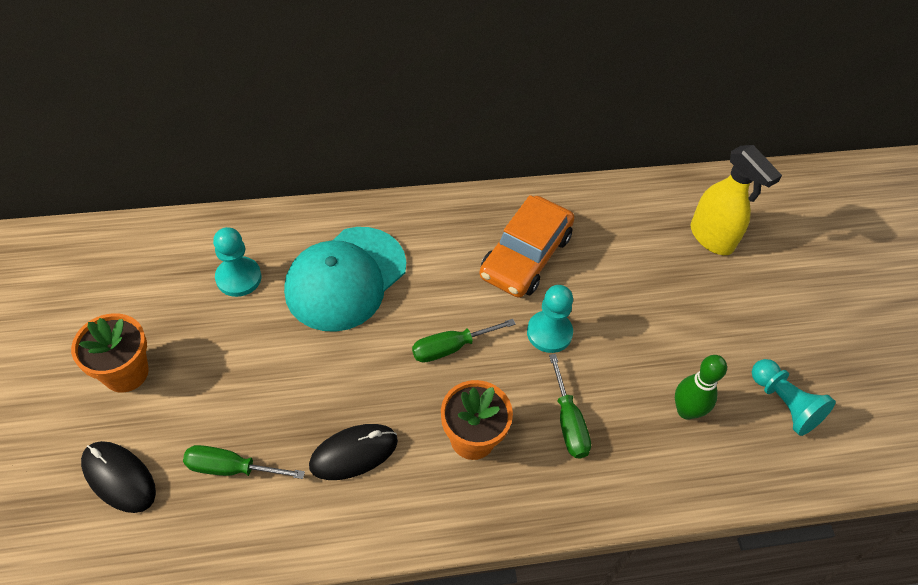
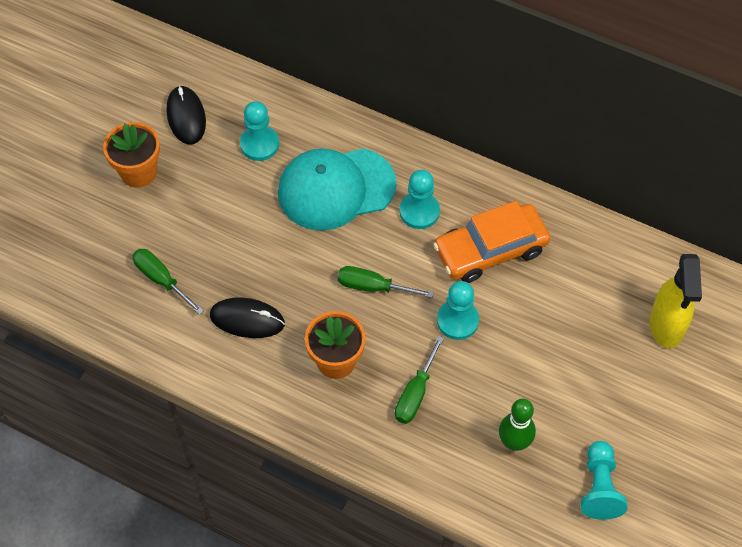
camera: 40 degrees right, 5 degrees up
(119, 478) = (90, 242): black mouse -> black mouse (186, 117)
(438, 257) = (419, 211): none -> turquoise pawn

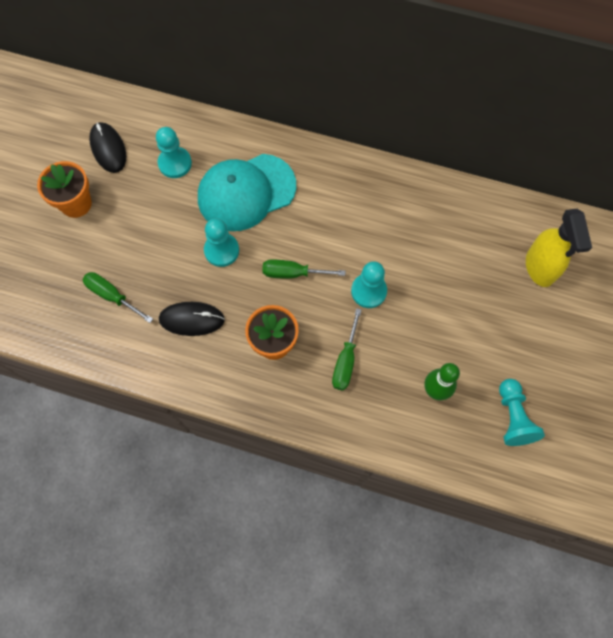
camera: 10 degrees left, 10 degrees up
(419, 211) = (319, 201): turquoise pawn -> turquoise pawn (221, 250)
(490, 250) = (384, 225): orange car -> none

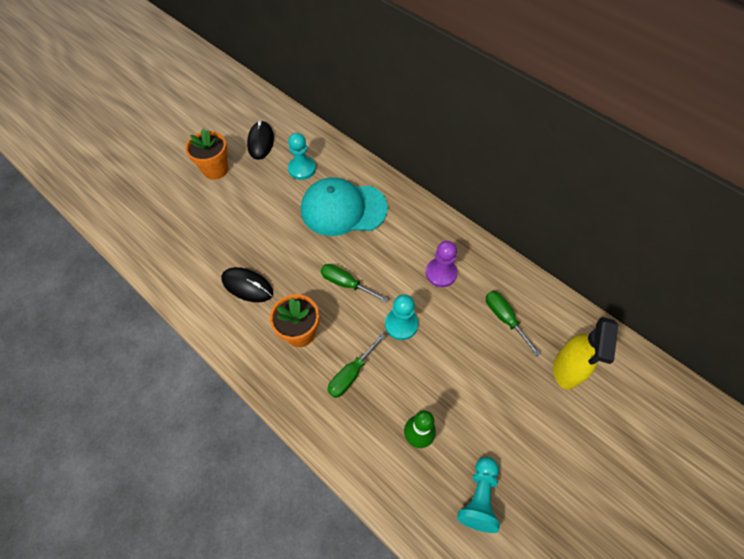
camera: 25 degrees right, 10 degrees down
(112, 296) = (200, 244): green screwdriver -> green screwdriver (504, 318)
(221, 250) = (300, 244): turquoise pawn -> none
(382, 221) = (441, 273): none -> purple pawn

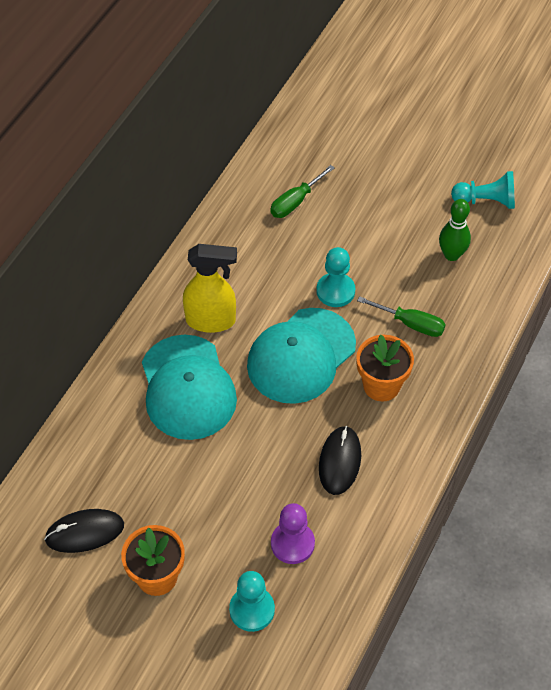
camera: 105 degrees left, 5 degrees down
(302, 169) = (127, 458): turquoise pawn -> turquoise pawn (252, 610)
(346, 284) = (301, 356): green screwdriver -> turquoise cap
(441, 273) = (255, 266): purple pawn -> purple pawn (292, 543)
(566, 370) = (336, 148): yellow spray bottle -> yellow spray bottle (211, 321)

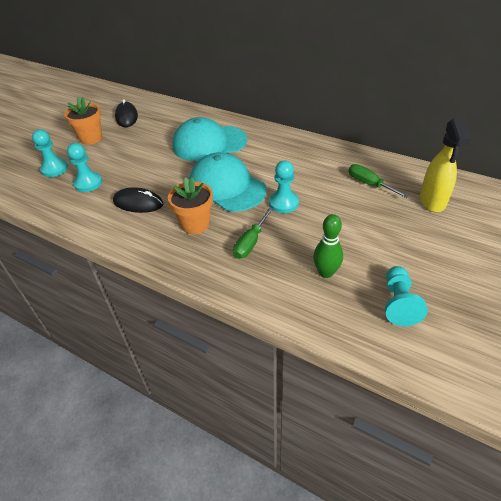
camera: 95 degrees right, 10 degrees down
(211, 321) = (259, 150): yellow spray bottle -> yellow spray bottle (432, 201)
(292, 543) = (88, 183): purple pawn -> turquoise pawn

